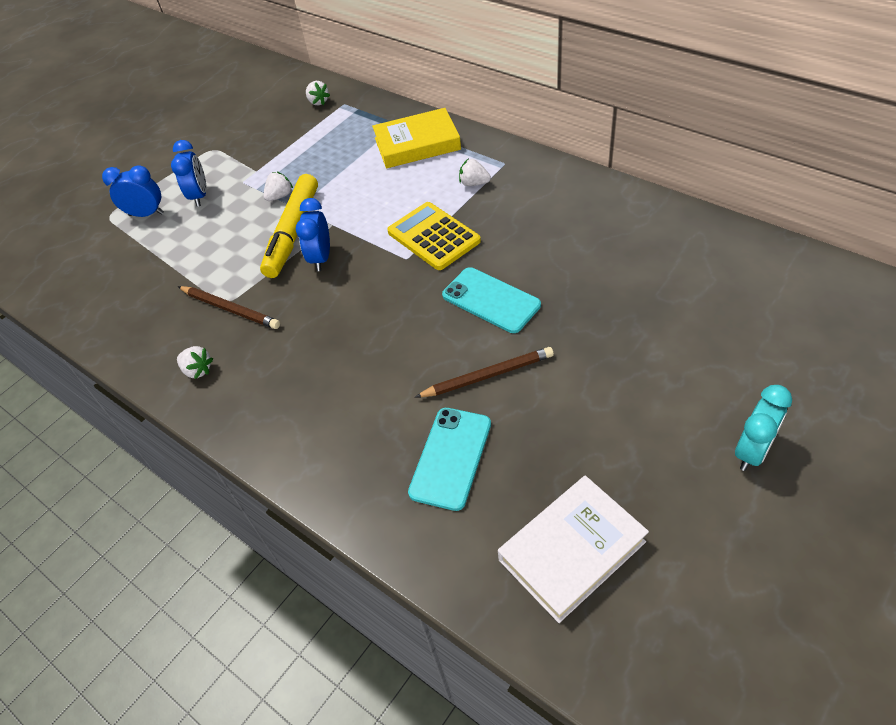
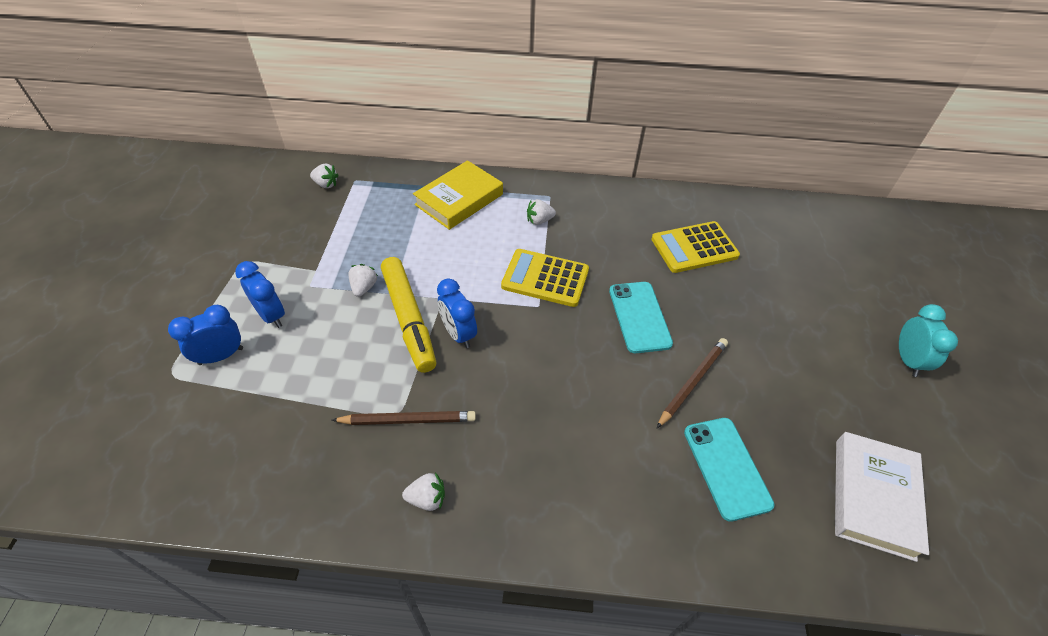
camera: 40 degrees left, 0 degrees up
(491, 300) = (639, 317): turquoise phone -> turquoise phone turned 75 degrees clockwise
(610, 255) = (694, 248): none -> yellow calculator

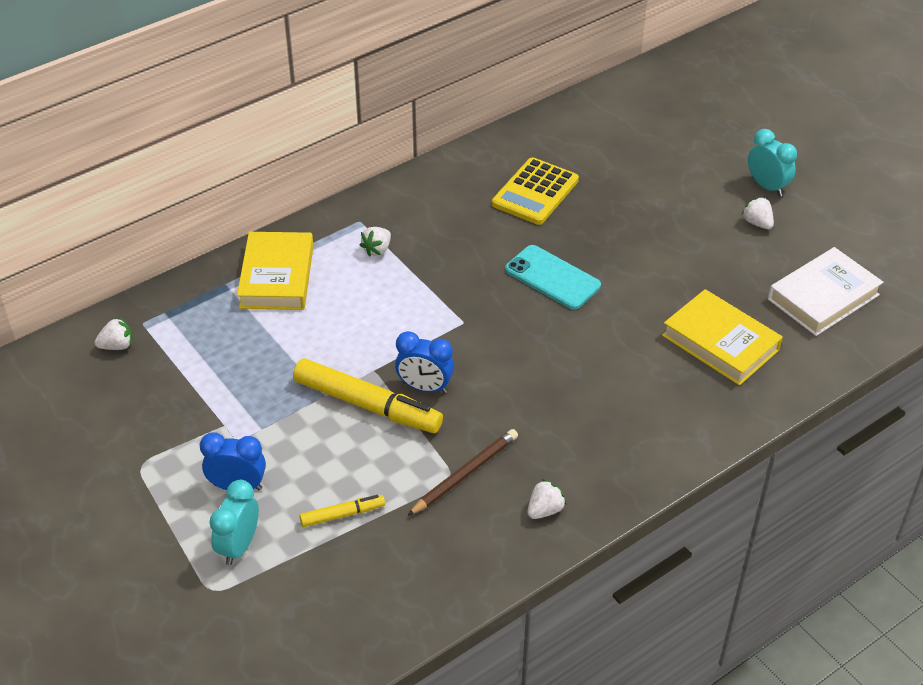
camera: 40 degrees left, 5 degrees down
(221, 356) = (239, 546): blue clock -> turquoise clock
(300, 385) = (342, 515): none -> yellow marker
(364, 287) = (291, 408): white strawberry -> white strawberry (757, 223)
(545, 278) = (442, 296): yellow calculator -> none
(692, 382) = (641, 301): brown pencil -> none
(726, 467) = (720, 343): turquoise phone -> yellow book
(873, 497) = (823, 297): white book -> white book turned 75 degrees clockwise

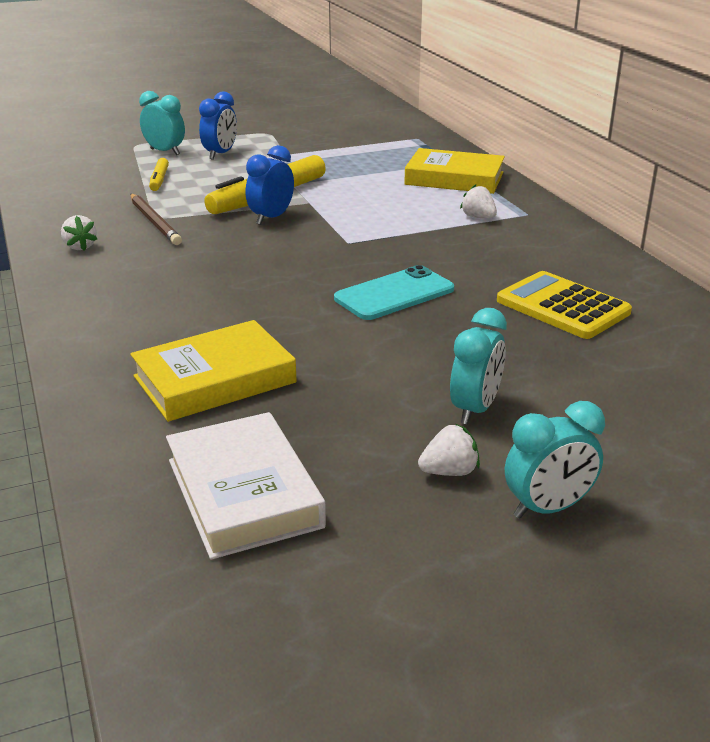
camera: 105 degrees right, 15 degrees down
(117, 346) = (395, 131): white strawberry -> none
(690, 220) = (475, 409): none -> turquoise clock

